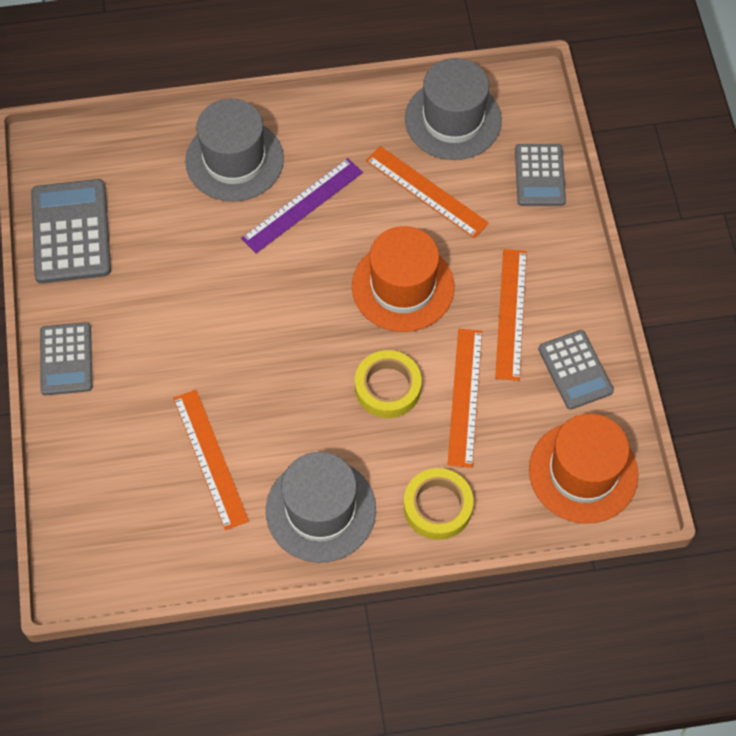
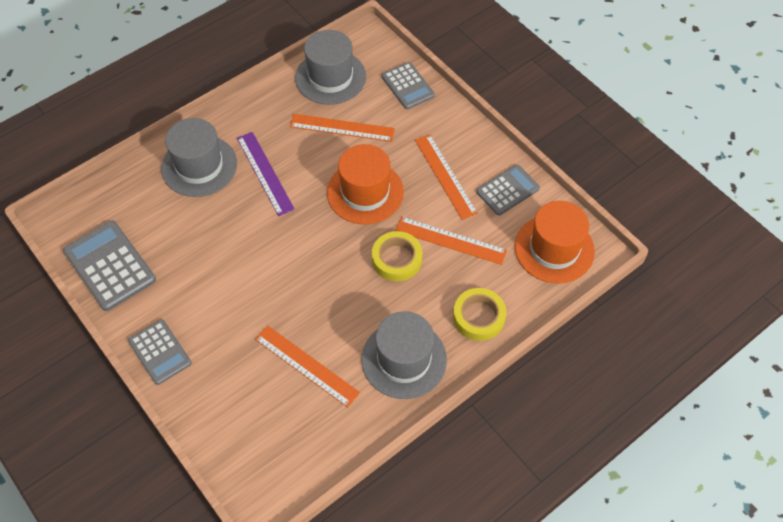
camera: 30 degrees left, 5 degrees down
(302, 205) = (264, 173): purple ruler -> purple ruler turned 45 degrees counterclockwise
(465, 397) = (450, 240): orange ruler -> orange ruler turned 45 degrees counterclockwise
(575, 370) = (507, 190): grey calculator -> grey calculator turned 75 degrees counterclockwise

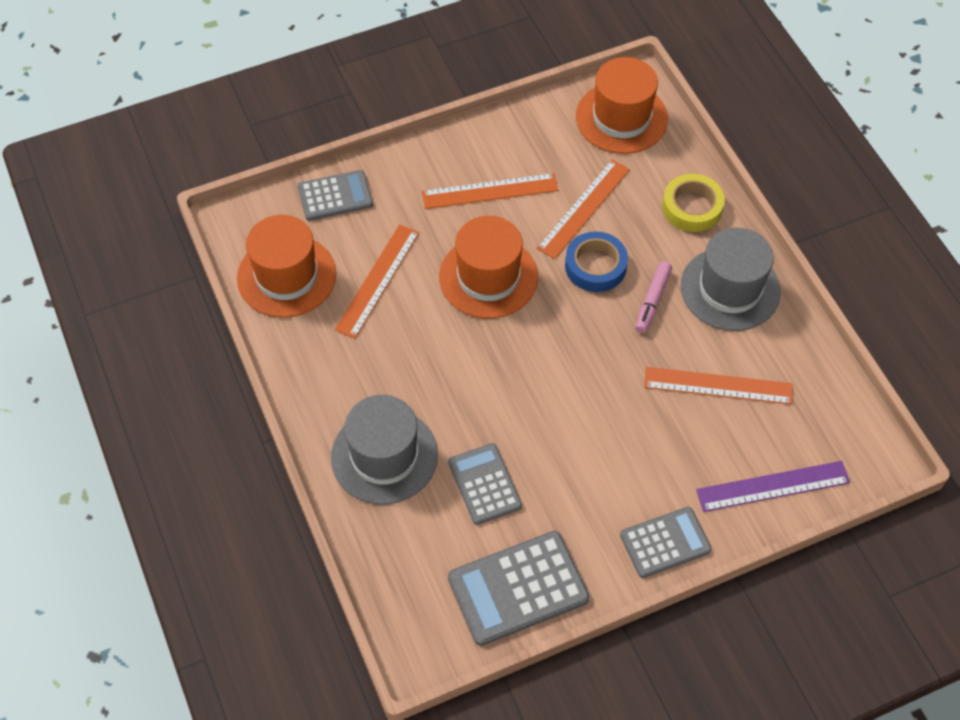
camera: 75 degrees left, 0 degrees up
(264, 173) = (422, 380): purple ruler -> purple ruler (773, 486)
(306, 366) = (718, 386): orange ruler -> orange ruler turned 45 degrees clockwise
(330, 77) = (286, 276): grey hat -> orange hat
(375, 305) = (652, 301): none -> pink marker
(397, 259) = (595, 266): yellow tape -> blue tape
(507, 190) = (530, 138): grey calculator -> grey calculator (484, 484)

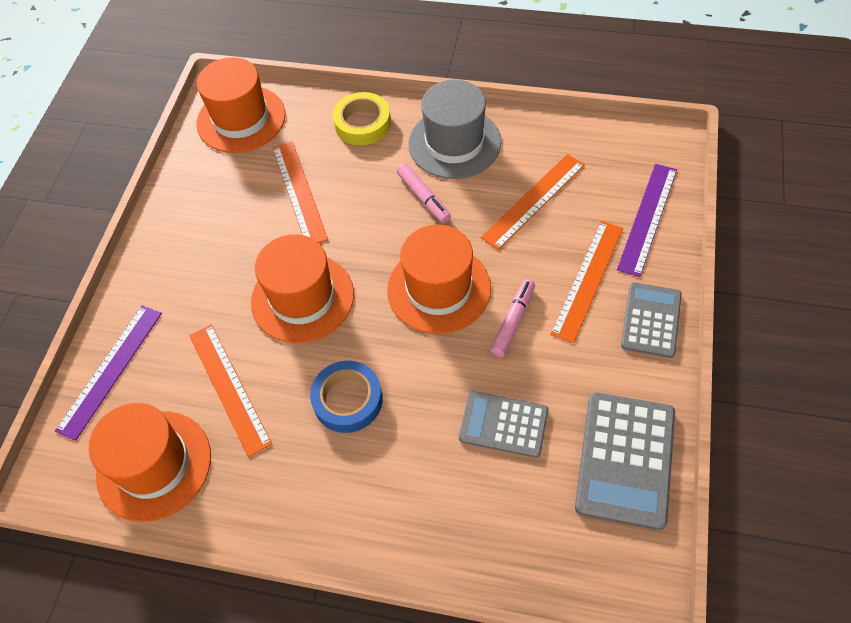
camera: 50 degrees left, 0 degrees up
(335, 196) = (110, 370): grey calculator -> purple ruler
(384, 456) = (414, 493): grey hat -> none
(490, 191) = (221, 247): orange ruler -> orange ruler (587, 279)
(571, 366) = (439, 289): none -> orange hat
(583, 438) = (513, 321): none -> pink marker
(595, 266) = (359, 216): blue tape -> blue tape (348, 400)

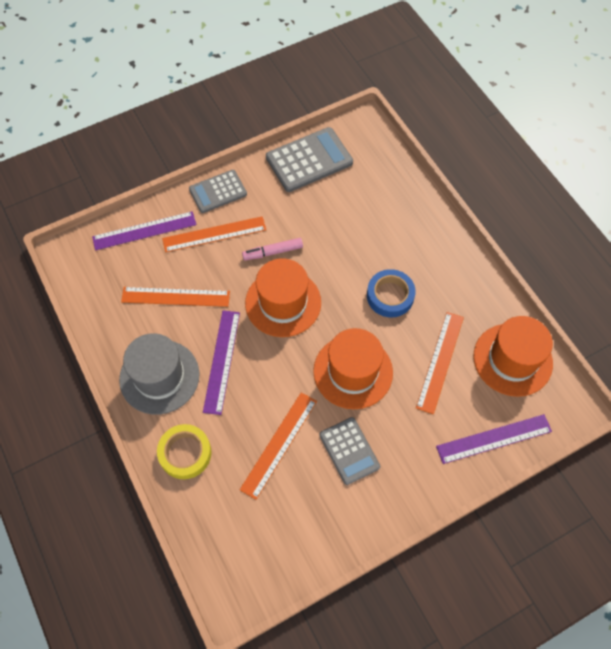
camera: 135 degrees left, 5 degrees up
(241, 119) = (246, 552): orange hat -> none
(423, 197) = (222, 361): pink marker -> purple ruler
(503, 424) = (337, 218): grey calculator -> grey calculator (349, 451)

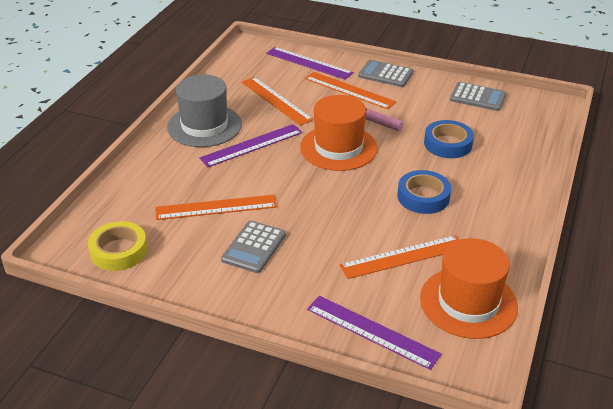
camera: 50 degrees right, 25 degrees down
(185, 453) = (157, 167): yellow tape -> yellow tape (119, 251)
(309, 160) = (478, 97): grey calculator -> grey calculator, size x0.65
(346, 229) = (448, 144): none -> blue tape
(353, 371) = (327, 212): orange hat -> none

